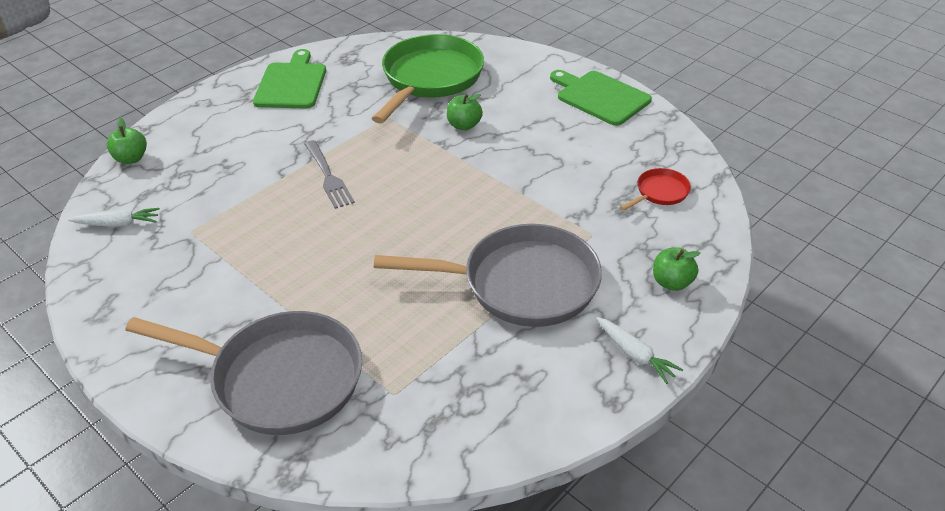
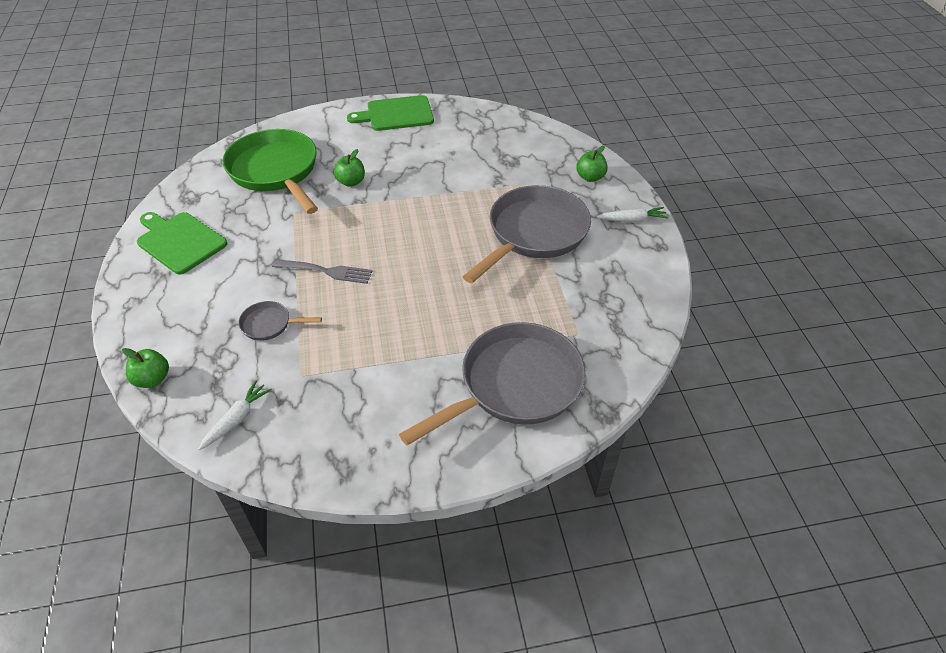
camera: 55 degrees left, 5 degrees up
(236, 182) = (269, 324): none -> grey pan
(660, 192) = (512, 141): red pan -> none

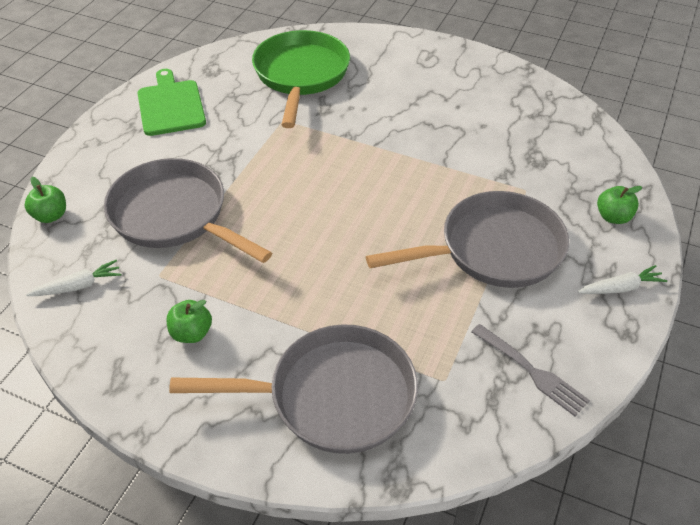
camera: 35 degrees right, 0 degrees up
(269, 324) = (174, 215): grey pan -> grey pan, size x2.28
(325, 271) = (261, 189): grey fork -> grey fork (530, 371)
(351, 182) = (358, 114): green apple -> green apple (191, 333)
(396, 114) = (460, 63): green cutting board -> none
(632, 220) = (620, 288): white carrot -> white carrot turned 45 degrees counterclockwise

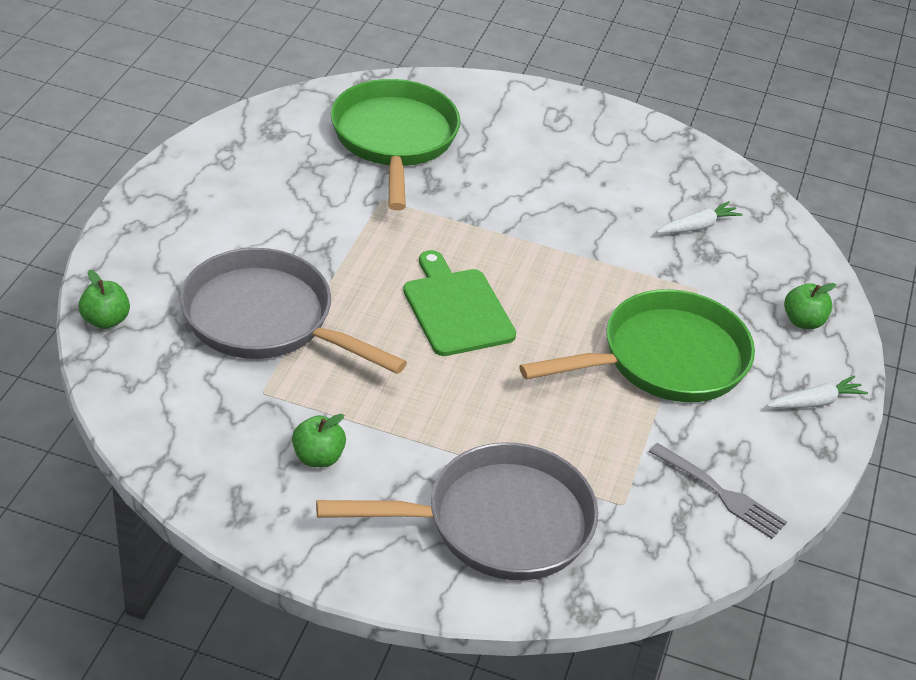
camera: 10 degrees left, 5 degrees down
(78, 286) = (164, 405): white carrot -> white carrot (698, 226)
(171, 105) = (229, 178): green cutting board -> green cutting board (456, 309)
(493, 249) = (665, 359): grey pan -> green pan

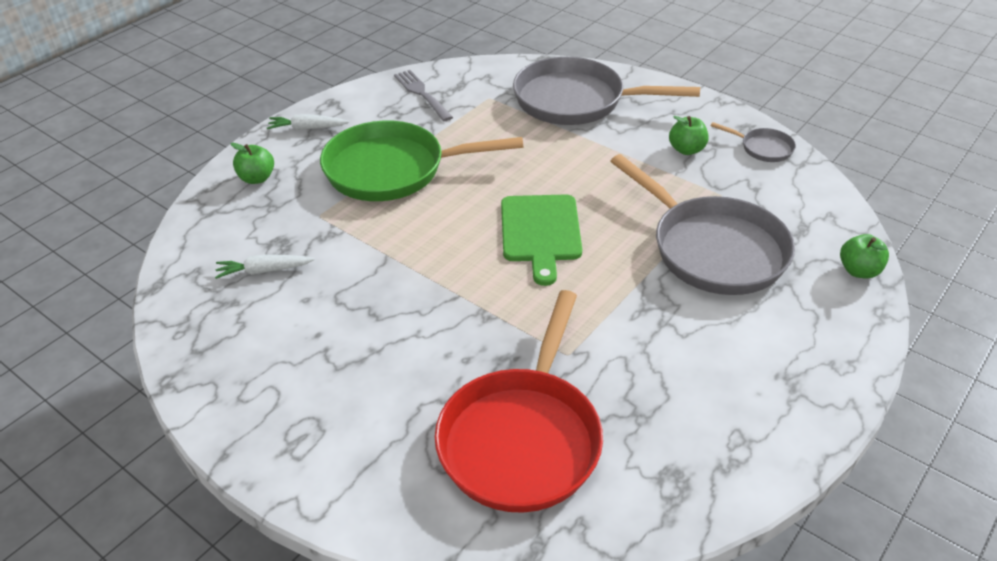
camera: 155 degrees left, 0 degrees up
(213, 480) = (763, 148): none -> grey pan
(394, 139) = (522, 438): green pan -> red pan

